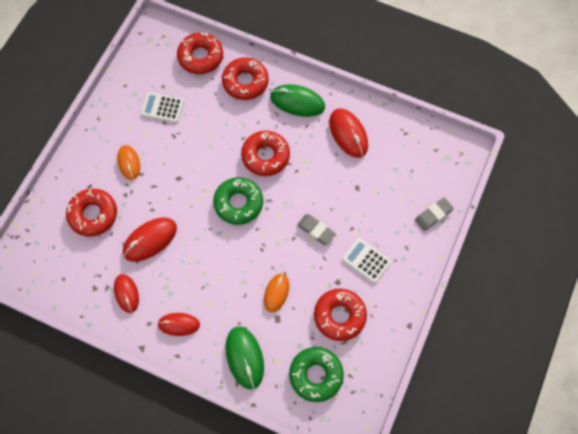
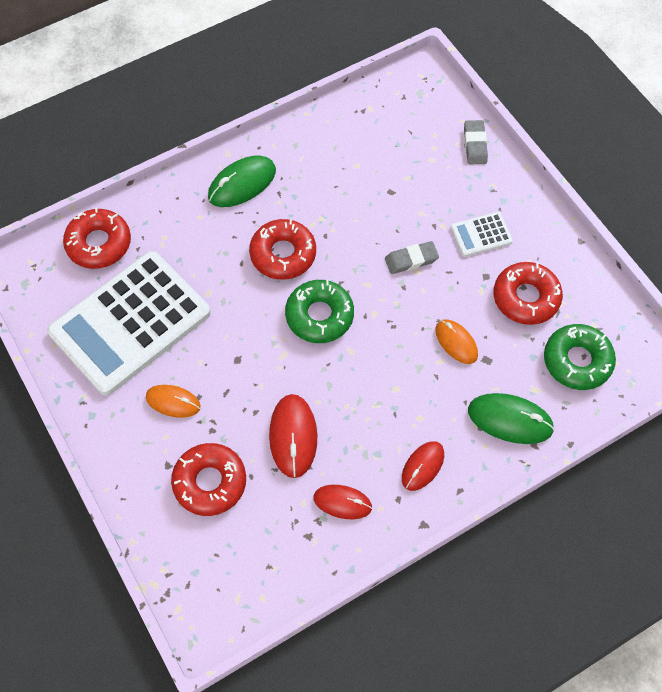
camera: 55 degrees left, 5 degrees down
(162, 108) = (130, 323): white calculator -> white calculator, size x2.44
(245, 82) = (172, 218): red donut -> none
(348, 134) = (321, 161): red mouse -> none

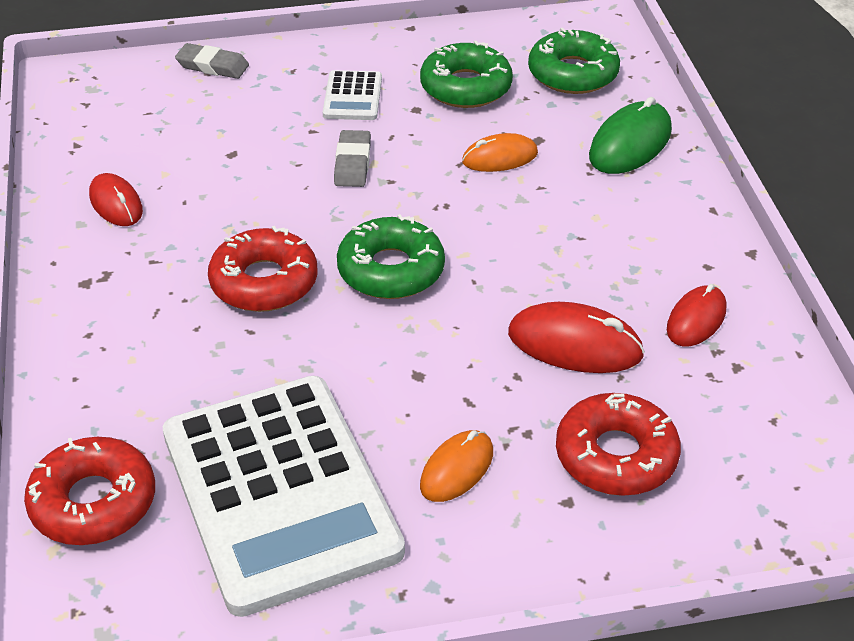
camera: 70 degrees left, 20 degrees down
(242, 184) = (106, 296): green mouse -> none
(422, 466) = (668, 232): red mouse -> red mouse (116, 203)
(526, 298) = (466, 87): red donut -> green donut

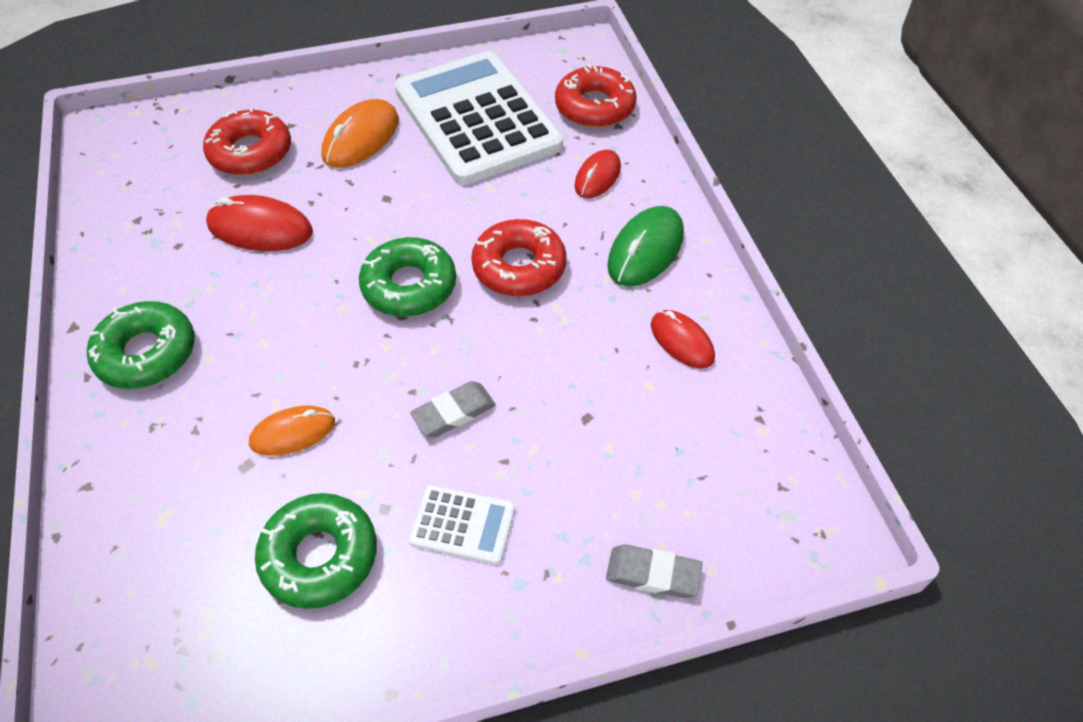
camera: 175 degrees right, 10 degrees up
(352, 97) = (463, 525): white calculator -> white calculator turned 105 degrees clockwise
(352, 163) = (454, 412): grey eraser -> grey eraser turned 60 degrees clockwise
(457, 469) = (361, 138): orange mouse -> orange mouse, size x1.51
(573, 73) = (174, 597): green donut -> green donut (147, 353)
(630, 144) = (140, 466): green mouse -> green mouse (645, 250)
(696, 319) = (153, 256): red mouse -> red mouse (597, 177)

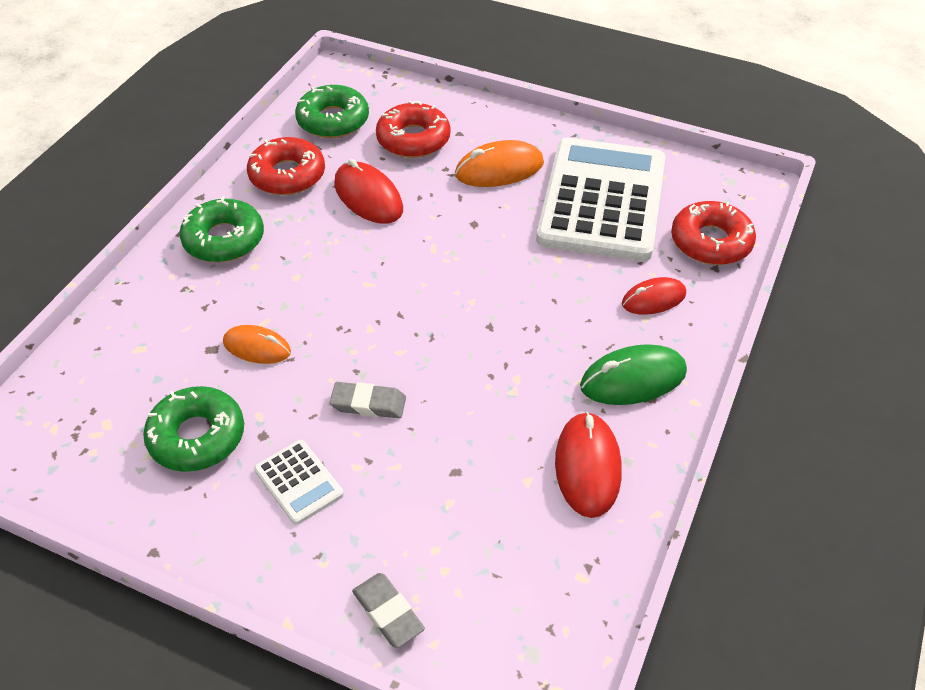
camera: 40 degrees right, 5 degrees down
(409, 286) = (426, 296): green donut -> green donut (333, 120)
(519, 267) = (519, 331): red donut -> red donut (287, 175)
(682, 341) = (587, 467): red mouse -> red mouse, size x1.51

